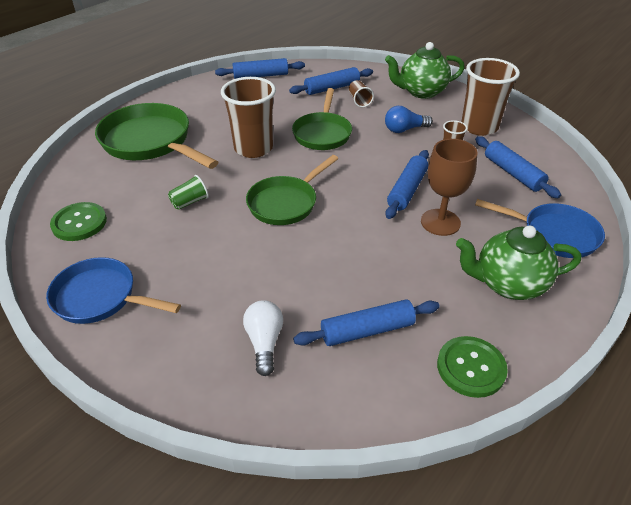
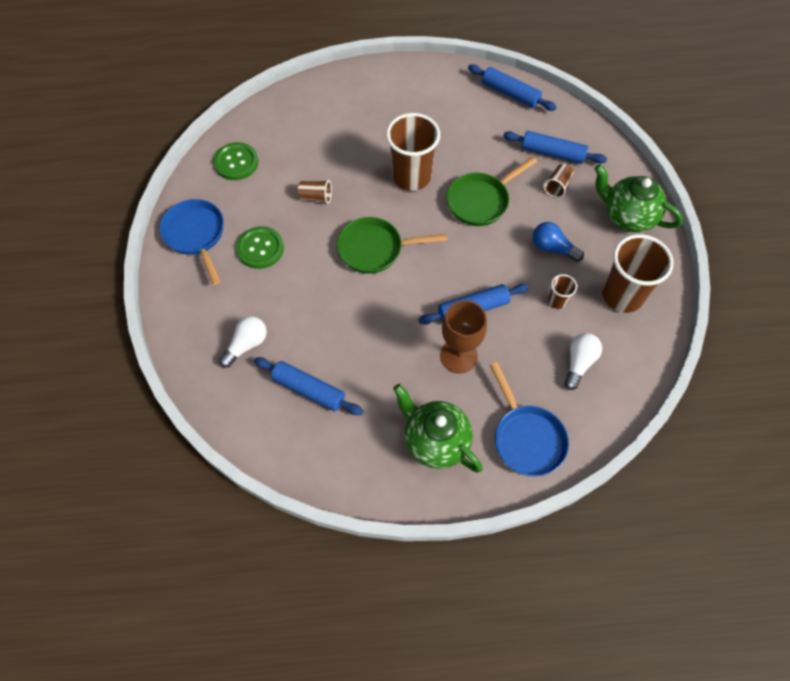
camera: 45 degrees right, 20 degrees up
(150, 142) = (348, 114): green pan -> none
(190, 202) = (316, 197): green cup -> brown cup
(471, 367) = (335, 467): green button -> green button (260, 248)
(513, 173) = (579, 363): blue rolling pin -> white light bulb

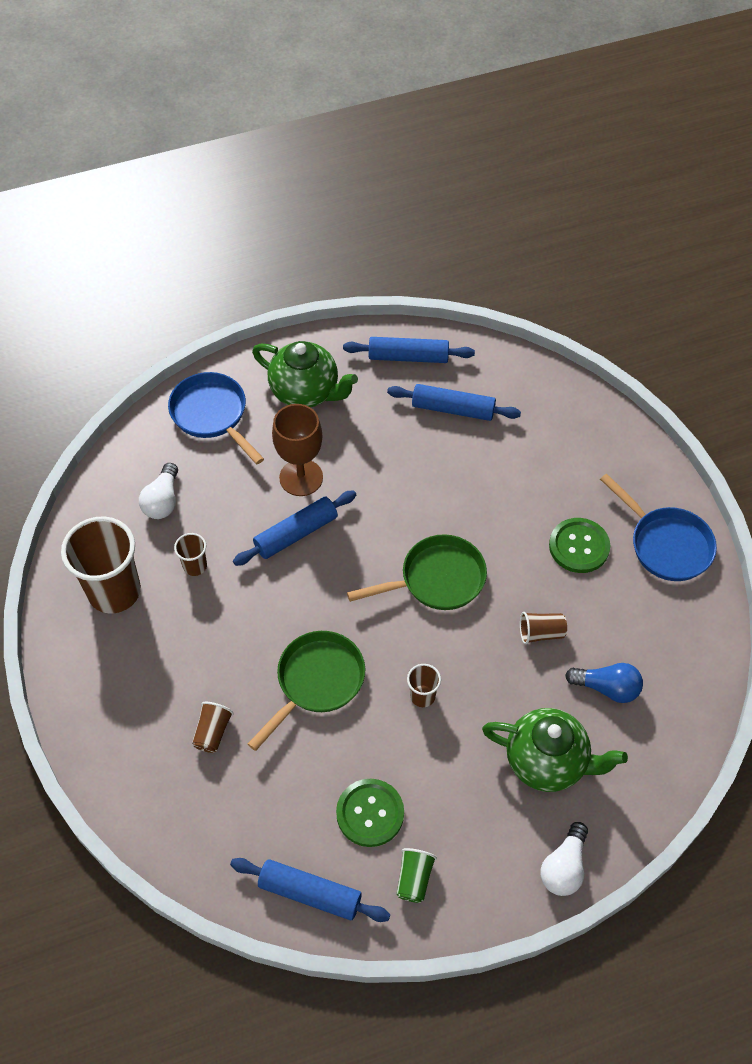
camera: 165 degrees right, 5 degrees down
(236, 162) = (673, 659): green button -> green button (370, 813)
(246, 345) = (539, 436): white light bulb -> white light bulb (564, 867)
(411, 177) = (422, 696): brown cup -> brown cup, size x0.46
(448, 87) = (414, 879): none -> green cup
(552, 153) = (226, 789): blue rolling pin -> blue rolling pin (408, 357)
(552, 248) = (208, 635): blue light bulb -> blue light bulb (607, 688)
(627, 216) = (109, 707): green teapot -> green teapot (547, 761)

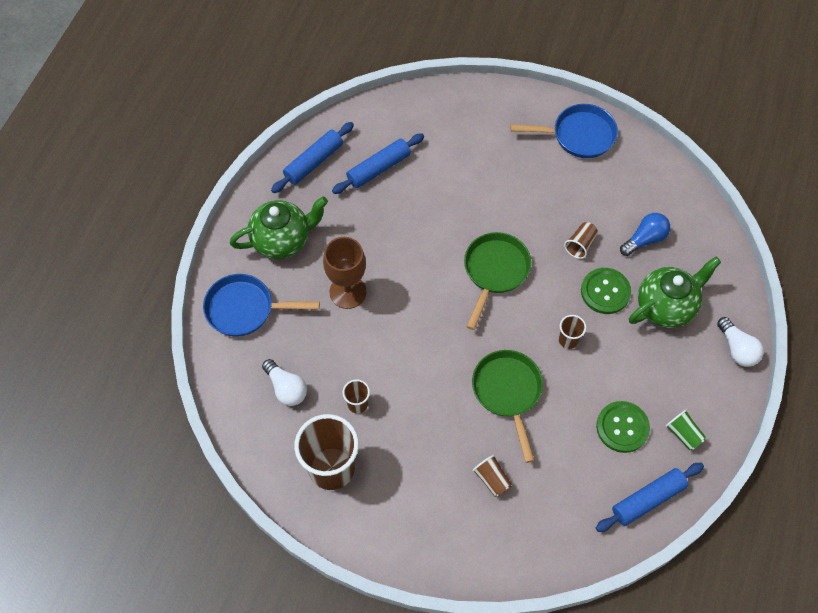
camera: 50 degrees left, 5 degrees up
(296, 534) = (388, 326): blue rolling pin -> none
(579, 546) = (540, 179): green button -> green button (605, 292)

